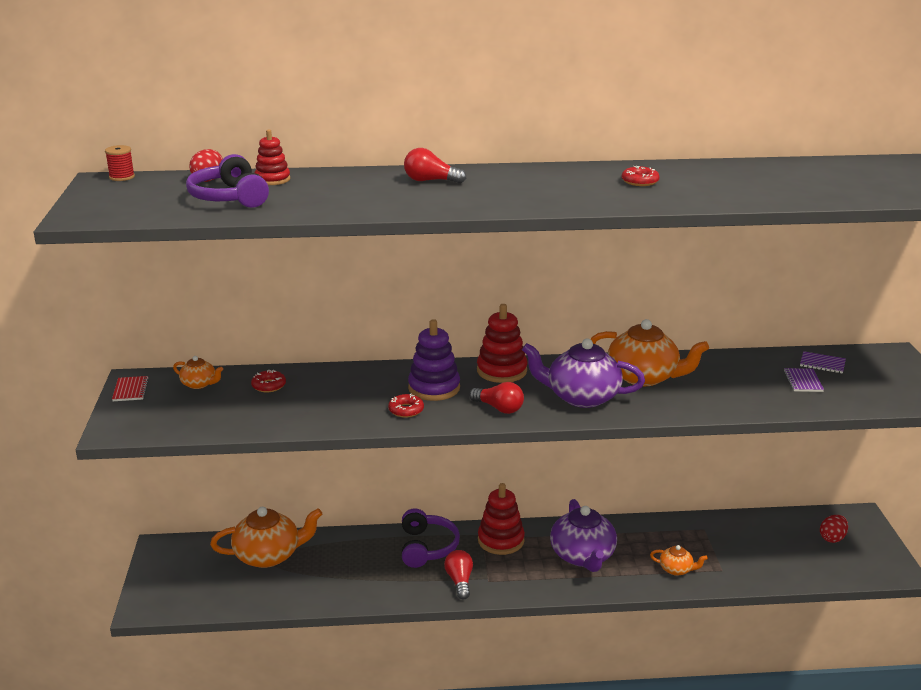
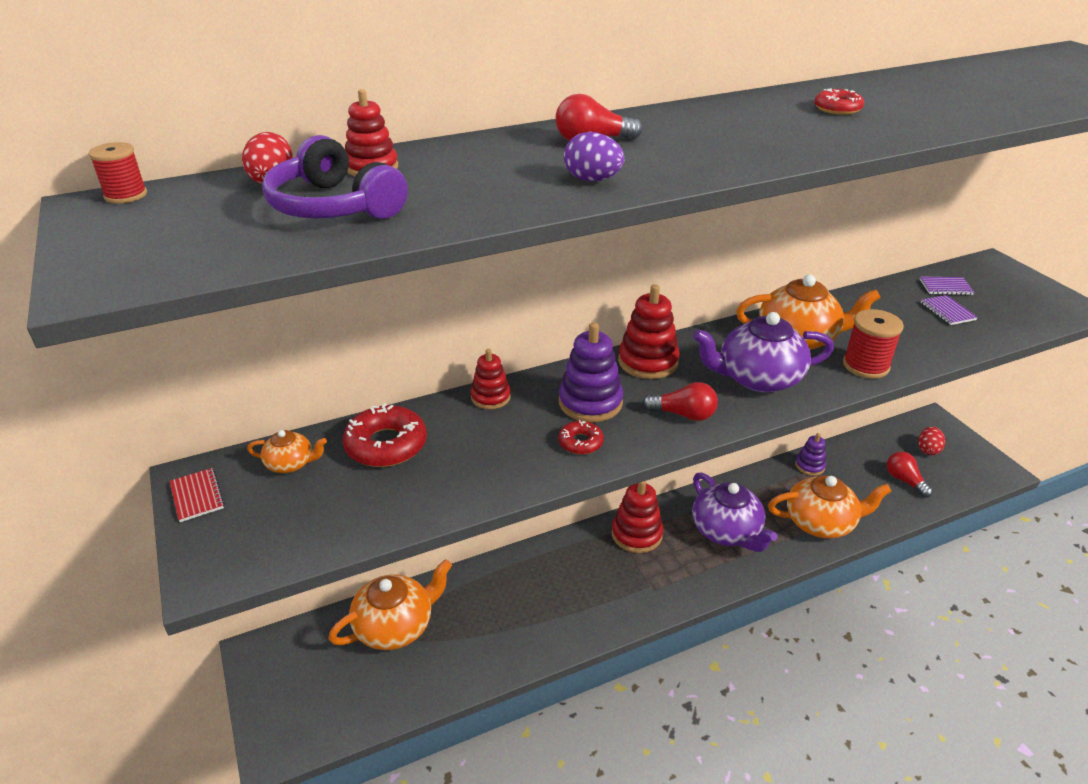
camera: 20 degrees left, 10 degrees up
(269, 385) = (386, 445): red donut -> red donut, size x1.81
(362, 371) = (490, 397): none -> red stacking toy
(400, 203) = (592, 180): none -> purple egg
(427, 547) = (566, 564): purple headphones -> none
(459, 581) = (624, 598): red light bulb -> red light bulb (904, 480)
(676, 569) = (821, 522): orange teapot -> orange teapot, size x2.02
(683, 405) = (865, 366): none -> red spool
(699, 525) = (809, 466): none -> purple stacking toy

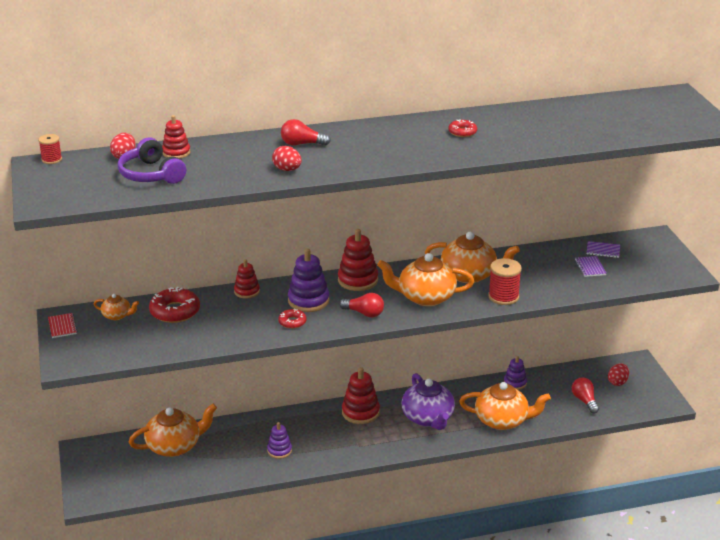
camera: 10 degrees right, 5 degrees down
(547, 612) = (279, 450): none -> purple stacking toy
(592, 180) = (287, 170): purple egg -> red egg
(758, 378) = (425, 297): purple teapot -> orange teapot

